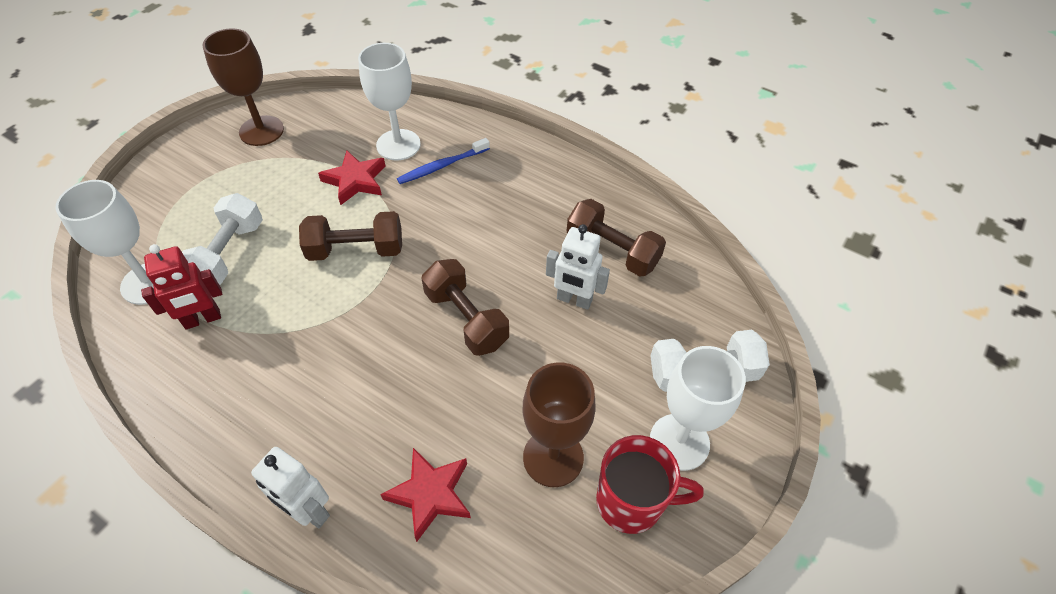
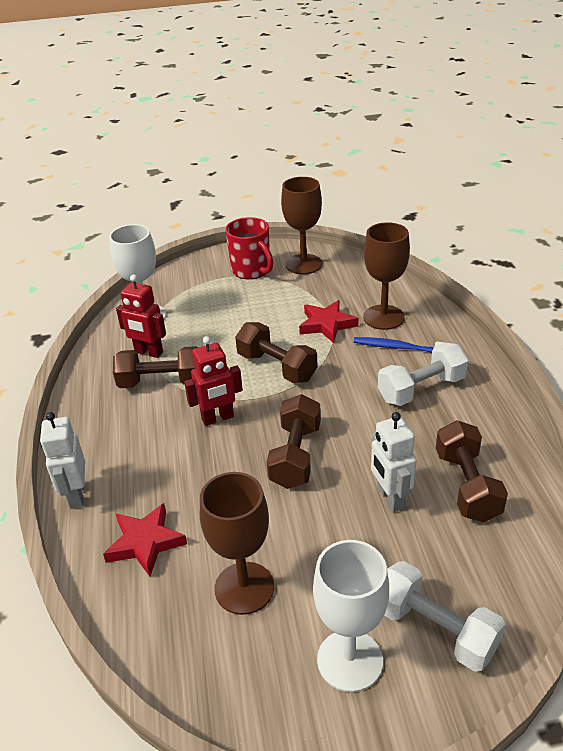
camera: 50 degrees right, 15 degrees down
(228, 254) = (202, 325): white dumbbell -> white dumbbell (421, 389)
(257, 340) = (161, 382): none -> brown dumbbell
(359, 335) = (218, 418): none -> red robot
(398, 145) = (383, 317): white goblet -> brown goblet
(632, 502) = (261, 666): red mug -> red mug (251, 270)

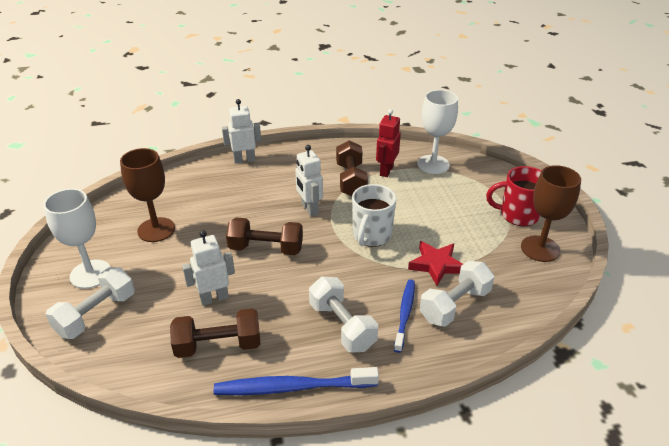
camera: 85 degrees right, 0 degrees up
(145, 542) = (201, 189): red star -> none
(218, 418) = (309, 209): red robot -> white robot
(251, 270) = (517, 215): red mug -> red mug turned 45 degrees clockwise
(277, 367) = (371, 236): brown dumbbell -> white mug
(383, 317) = (454, 305): brown goblet -> white dumbbell
(510, 423) = (292, 387): none -> blue toothbrush

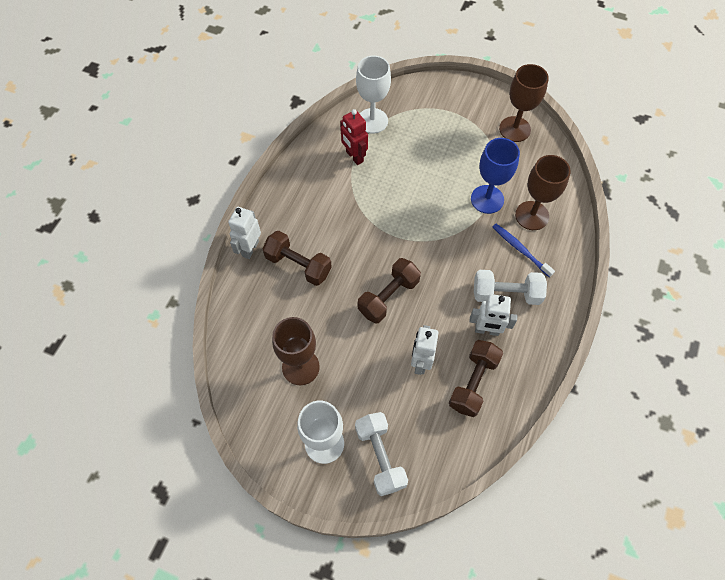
camera: 55 degrees left, 25 degrees up
(292, 387) = (541, 356): blue toothbrush -> none
(309, 209) = (362, 239): white robot -> white robot (487, 330)
(351, 180) = (347, 188): brown dumbbell -> brown dumbbell (298, 265)
(371, 236) = (427, 218): white mug -> none
(436, 265) = (487, 199): red star -> blue goblet
(454, 305) = (532, 215): white dumbbell -> brown goblet
(517, 215) = (472, 115): red mug -> none

